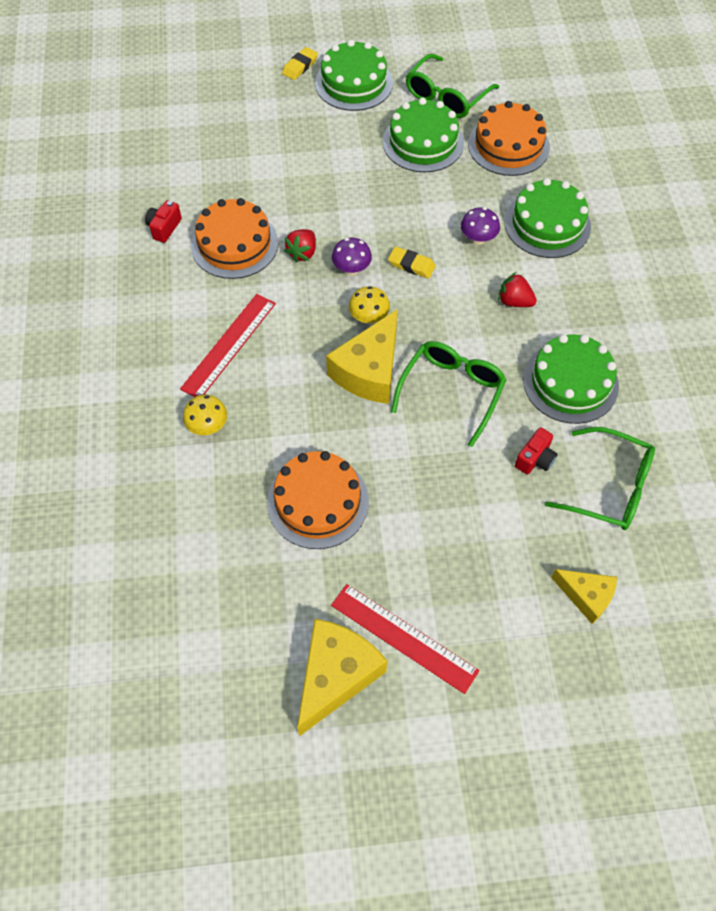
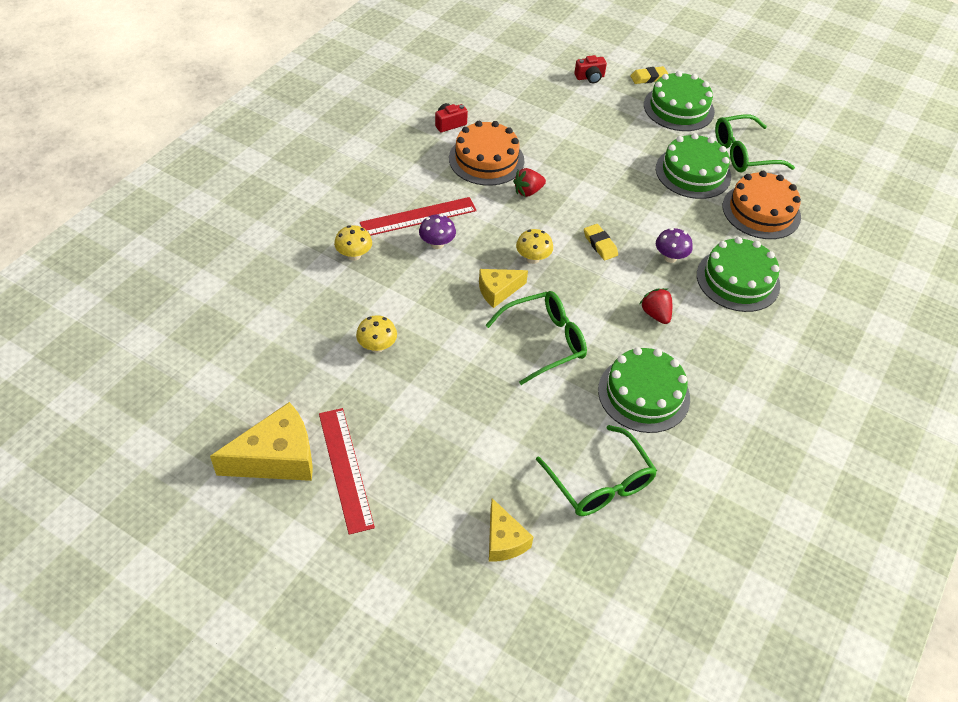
camera: 35 degrees right, 10 degrees down
(318, 501) = (377, 346): orange cake -> yellow mushroom
(351, 269) = (552, 221): purple mushroom -> purple mushroom (437, 244)
(369, 371) = (498, 291): yellow cheese -> yellow cheese, size x0.60
(535, 459) = (561, 425): red camera -> red camera (590, 77)

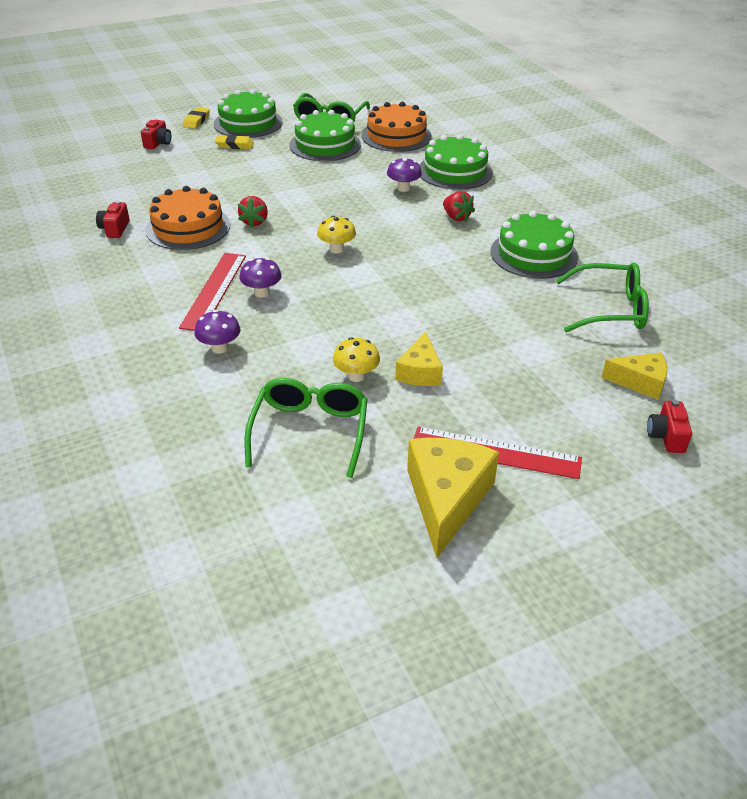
camera: 55 degrees left, 10 degrees down
(354, 255) = (220, 348): yellow mushroom -> purple mushroom
(441, 581) = (666, 437): none -> red camera
(498, 291) = (356, 281): yellow cheese -> yellow cheese (420, 372)
(544, 341) = (437, 279): green glasses -> green glasses (310, 432)
(600, 244) = (356, 212): yellow eraser -> yellow eraser (234, 145)
(655, 314) = (456, 217): red strawberry -> red strawberry turned 135 degrees counterclockwise

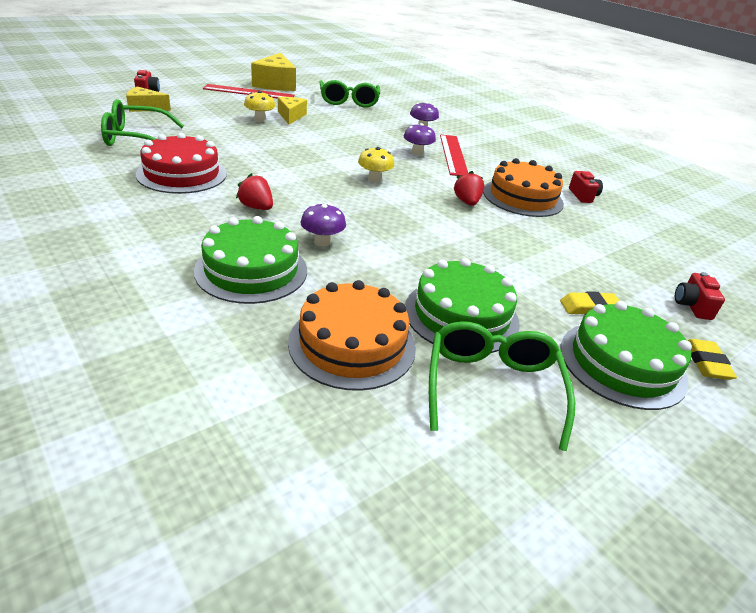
camera: 165 degrees right, 5 degrees down
(356, 376) = (331, 116): yellow mushroom -> yellow mushroom (260, 119)
(534, 254) = (182, 174): green cake -> red cake

